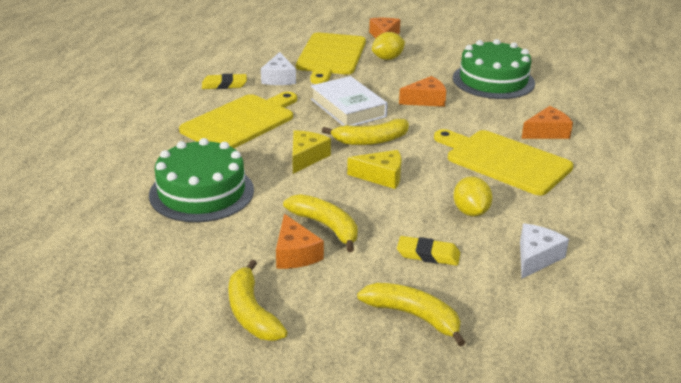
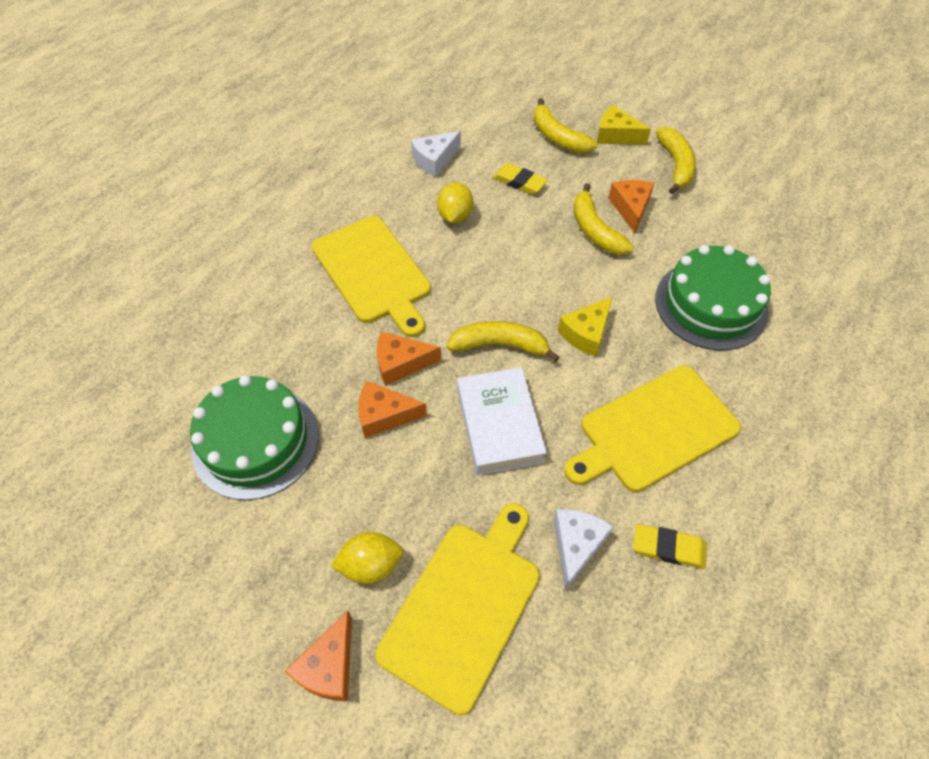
camera: 160 degrees left, 25 degrees up
(381, 176) = (515, 281): yellow cheese -> yellow cheese (616, 135)
(547, 132) = (287, 306): orange cheese -> orange cheese (401, 363)

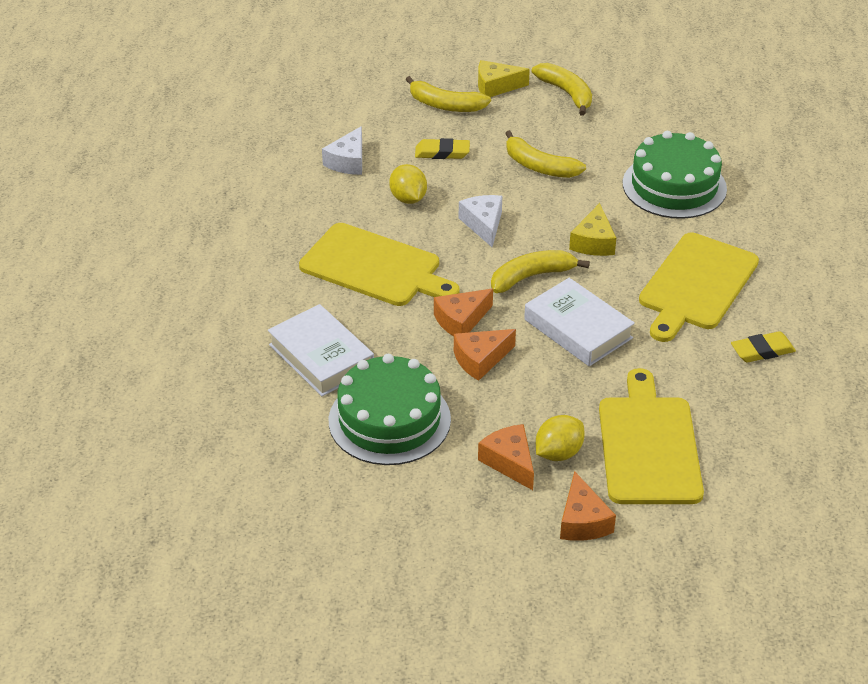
camera: 30 degrees left, 15 degrees down
(257, 344) = (321, 357): none -> white book
(576, 545) = (697, 376): white cheese -> white cheese (483, 224)
(630, 208) = (555, 139): orange cheese -> orange cheese (509, 462)

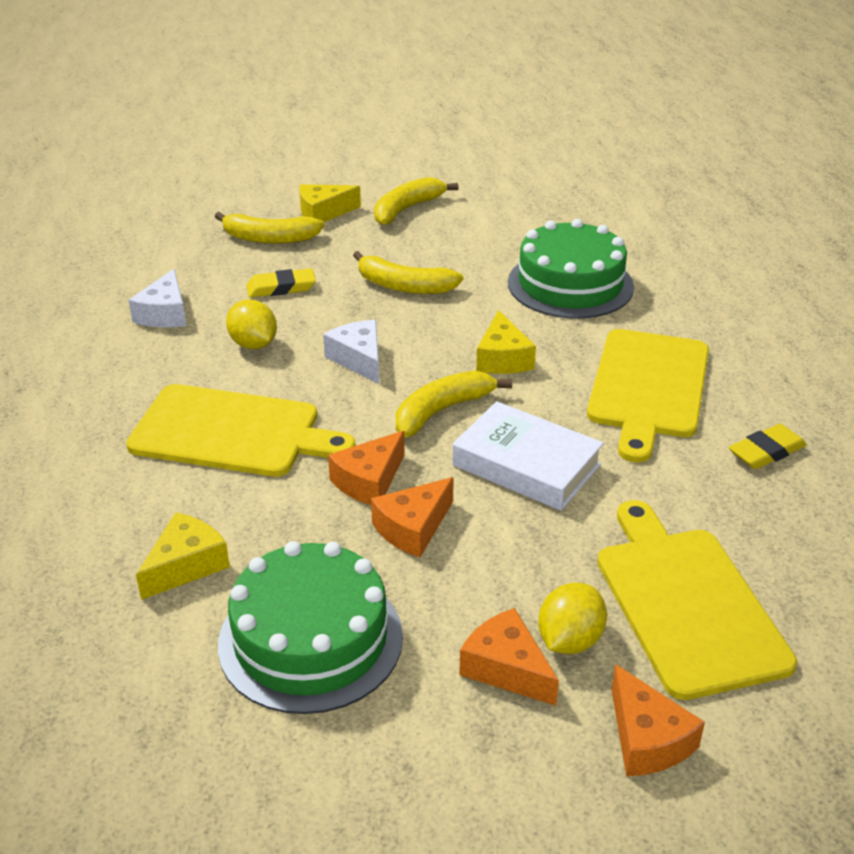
camera: 15 degrees left, 5 degrees down
(321, 357) = (186, 565): white book -> yellow cheese
(566, 93) = (407, 209): yellow banana -> yellow banana turned 90 degrees counterclockwise

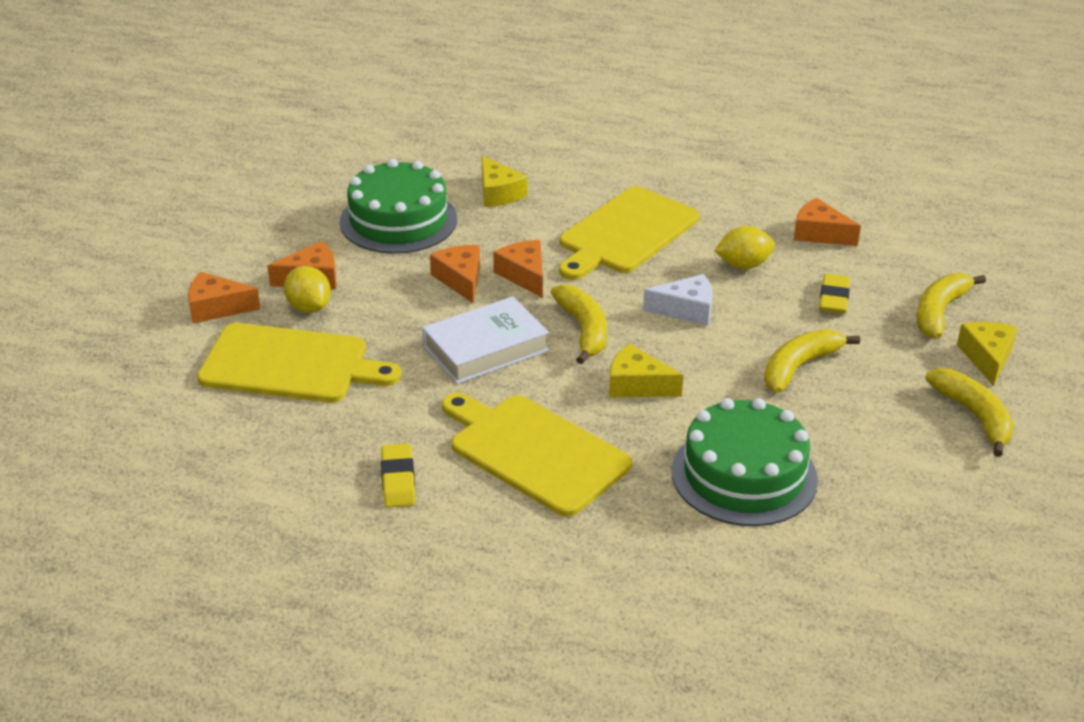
camera: 115 degrees right, 0 degrees up
(165, 314) = (819, 233): white cheese -> orange cheese

